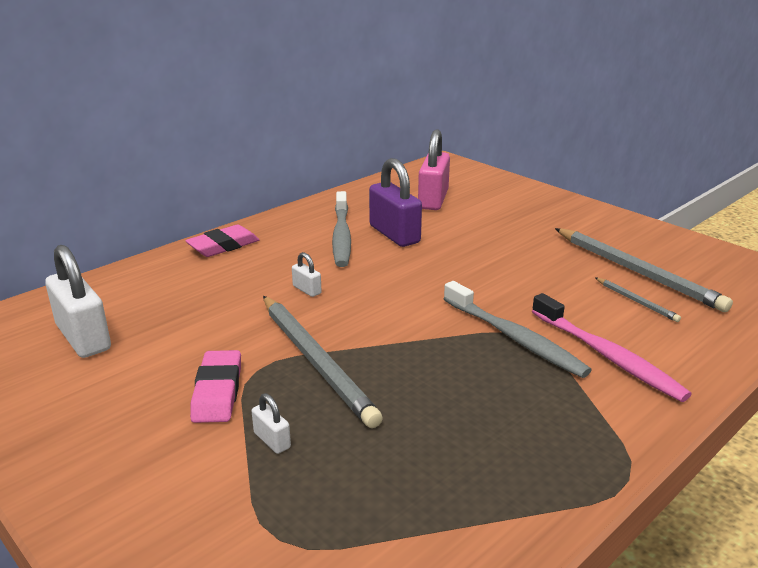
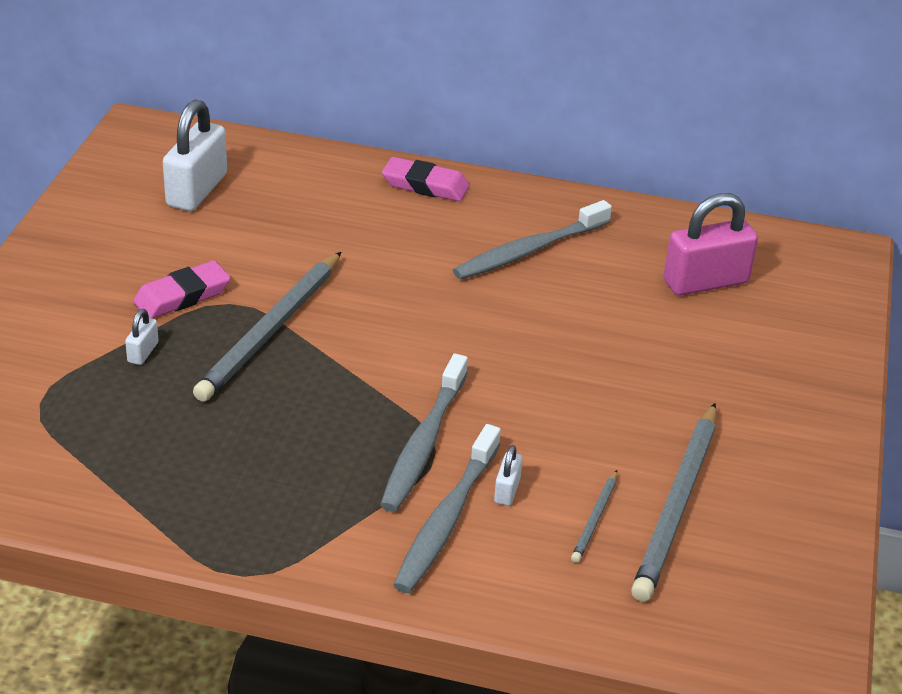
camera: 55 degrees right, 10 degrees up
(307, 290) = (390, 274): white padlock -> white padlock (507, 490)
(394, 234) = (574, 286): purple padlock -> none
(607, 356) = (446, 519): pink toothbrush -> grey toothbrush

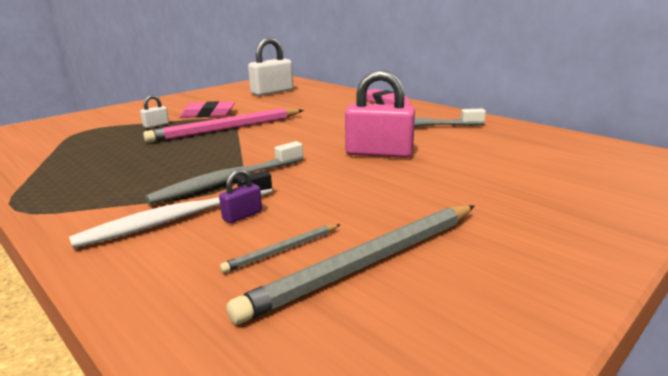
camera: 35 degrees right, 15 degrees down
(271, 330) = (227, 129): grey pencil -> pink pencil
(446, 519) = (176, 218): grey toothbrush -> white toothbrush
(507, 490) = (242, 215): white padlock -> purple padlock
(705, 282) = (533, 155): pink padlock -> pink padlock (379, 153)

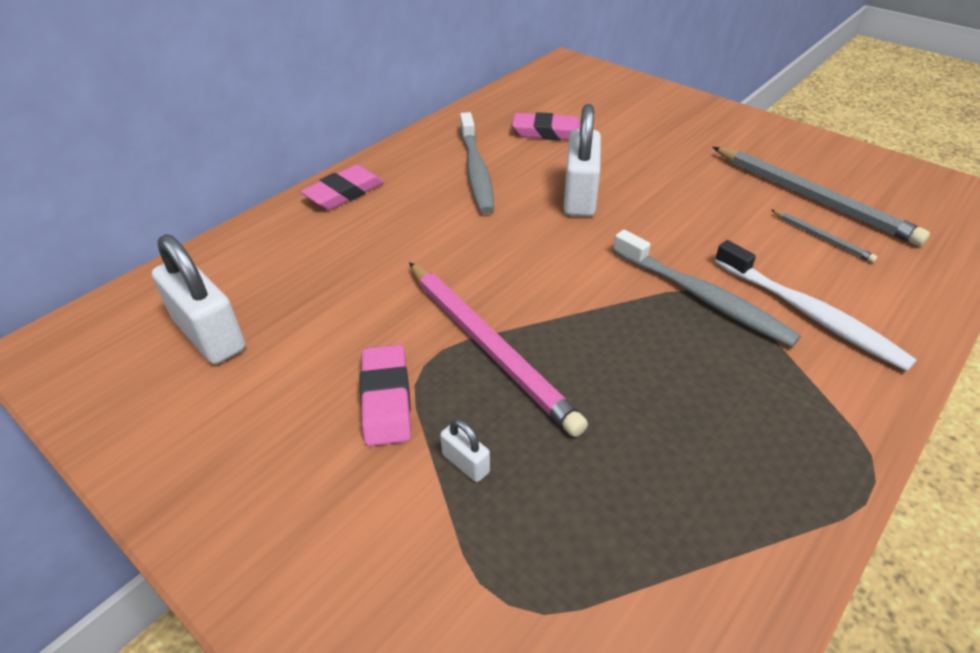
camera: 95 degrees left, 20 degrees up
(242, 215) = (778, 270): purple padlock -> none
(379, 153) = (579, 196): pink padlock -> white padlock
(490, 147) = (548, 132): none -> pink eraser

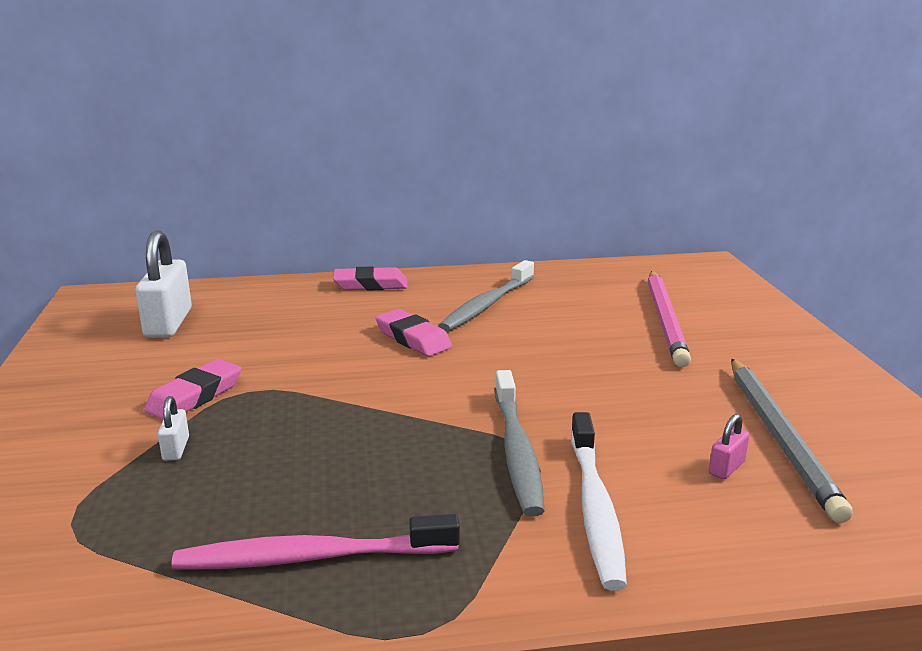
camera: 40 degrees right, 20 degrees down
(489, 346) = (302, 401): pink pencil -> pink pencil (665, 320)
(548, 132) = (595, 302): pink eraser -> pink eraser (413, 338)
(579, 196) = (540, 349): white padlock -> none
(729, 480) = (311, 557): none -> pink toothbrush
(822, 238) = (726, 467): grey pencil -> pink padlock

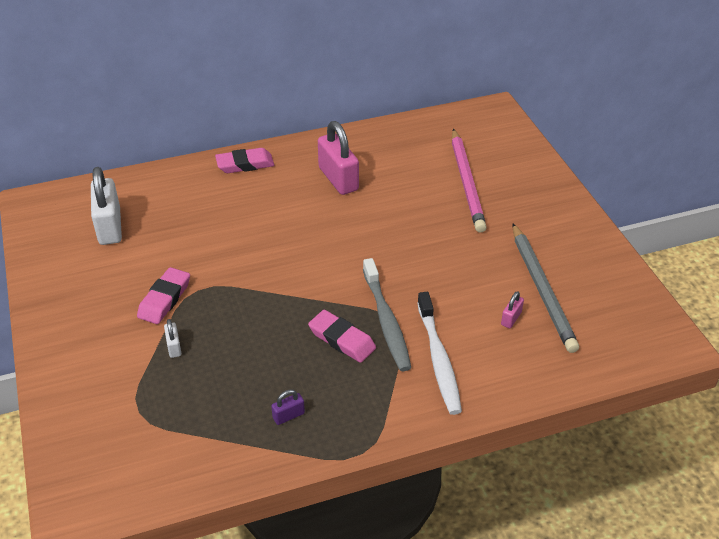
camera: 10 degrees left, 20 degrees up
(311, 557) = (288, 416): pink toothbrush -> purple padlock
(413, 338) = (294, 223): pink eraser -> pink eraser (342, 339)
(487, 305) = (338, 179): grey toothbrush -> pink padlock

